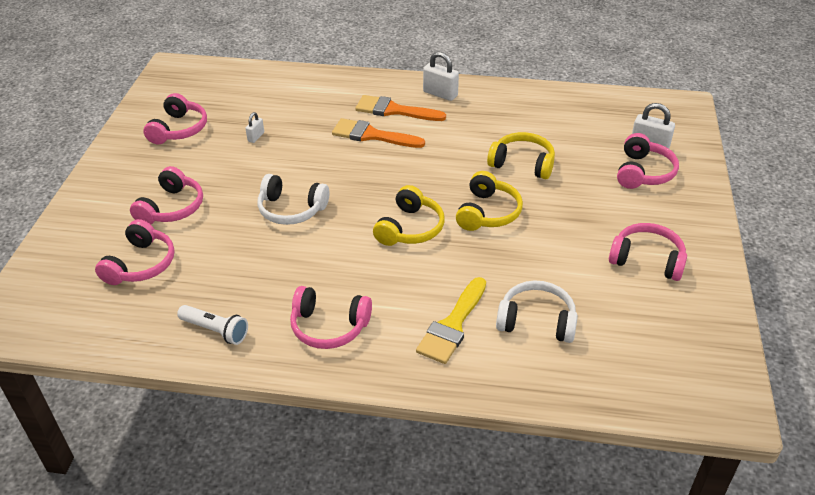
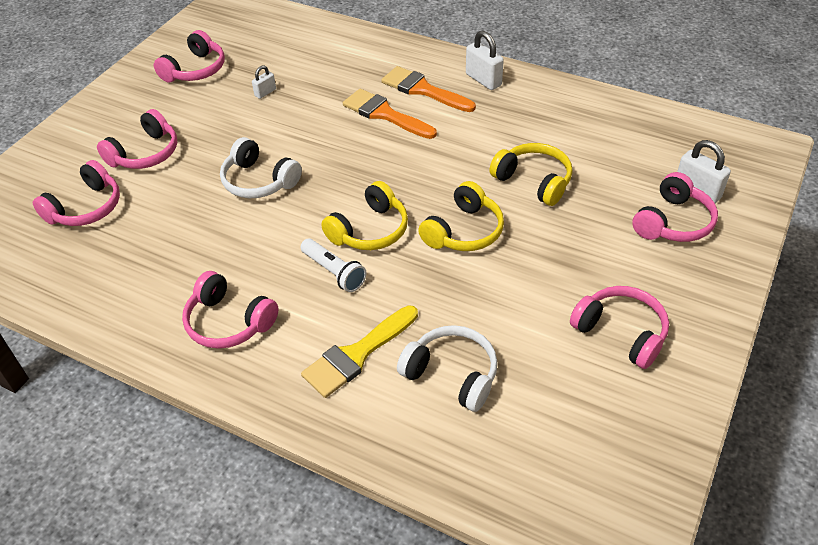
camera: 20 degrees right, 5 degrees up
(215, 330) = (117, 297): white flashlight -> white flashlight (334, 272)

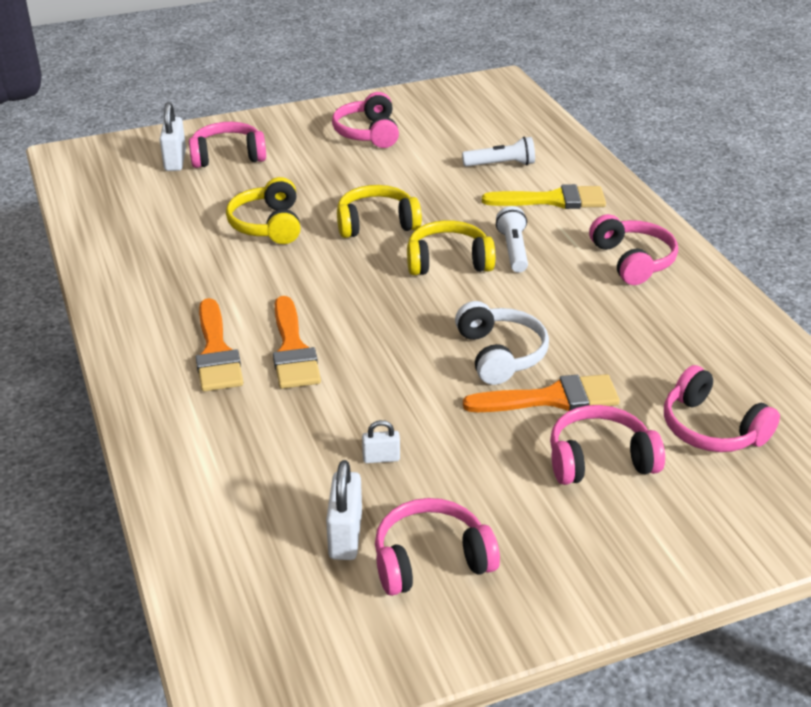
camera: 140 degrees left, 10 degrees down
(86, 208) = (711, 428): pink headphones -> pink headphones turned 120 degrees counterclockwise
(201, 172) = (552, 398): none -> orange brush
(452, 374) = (501, 164): white headphones -> white flashlight
(483, 80) = (145, 326): white padlock -> white padlock (345, 535)

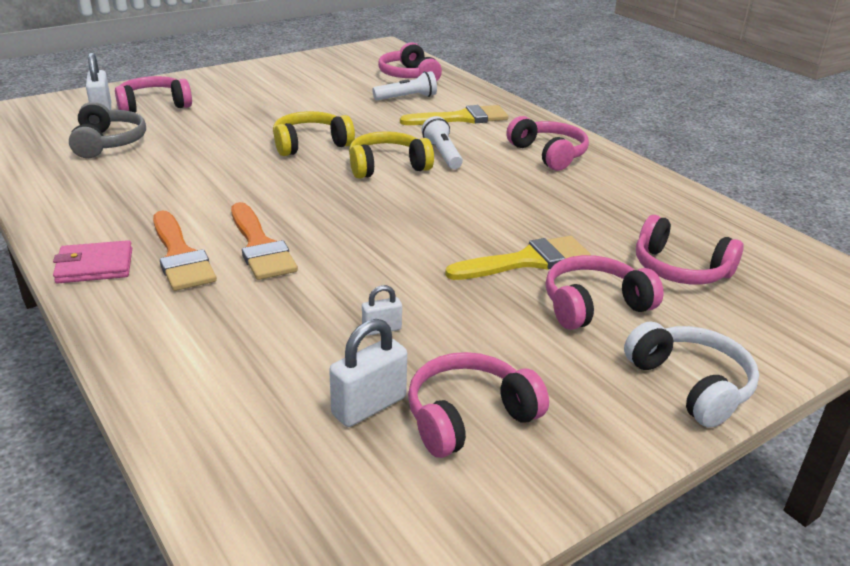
camera: 15 degrees left, 5 degrees down
(138, 354) = (95, 266): none -> pink wallet
(174, 204) = (108, 143): none -> grey headphones
(268, 225) = (206, 152): yellow headphones -> none
(345, 535) = (369, 406): white padlock -> white padlock turned 60 degrees clockwise
(368, 133) = (281, 83): pink headphones -> pink headphones (408, 76)
(500, 354) = (464, 231): white headphones -> white headphones (691, 385)
(552, 398) = (527, 261): orange brush -> yellow brush

